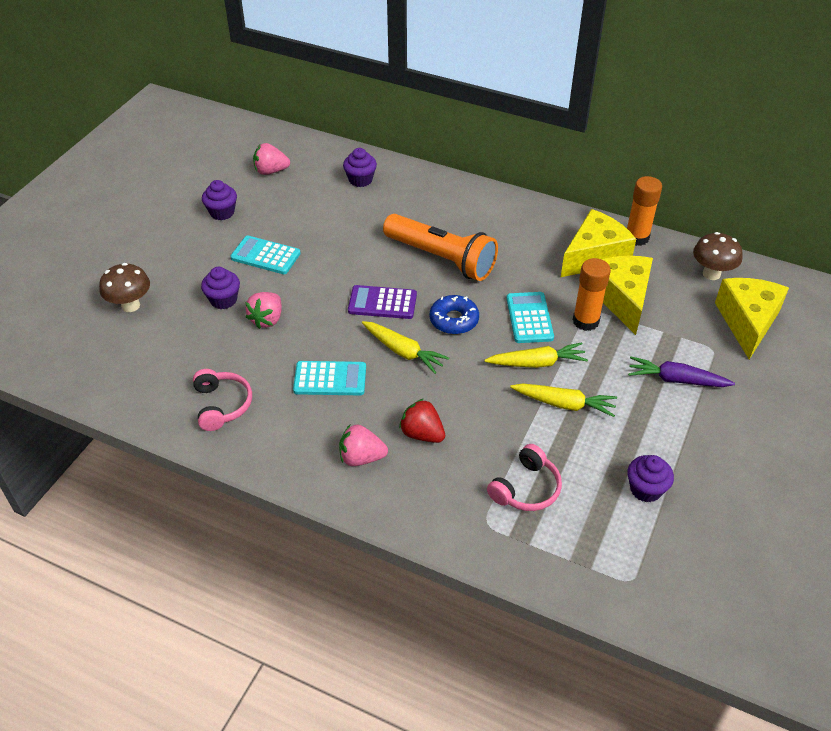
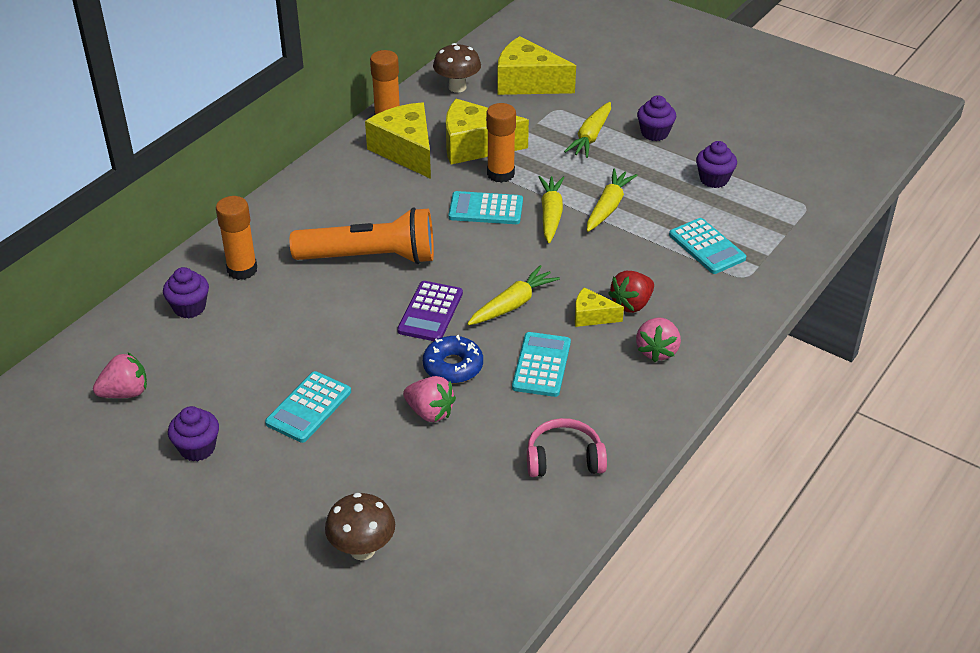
camera: 80 degrees left, 5 degrees down
(223, 300) = (381, 452): purple cupcake -> purple cupcake (654, 133)
(271, 171) = (125, 393): pink strawberry -> pink strawberry turned 120 degrees counterclockwise
(399, 406) = (592, 316): none -> yellow cheese
(408, 195) = (242, 270): none -> orange glue stick
(441, 258) = (370, 257): orange flashlight -> orange flashlight turned 45 degrees clockwise
(454, 320) = (474, 261): blue donut -> blue donut (453, 366)
(526, 488) = (707, 247): pink headphones -> turquoise calculator
(676, 380) = (591, 137): purple carrot -> yellow carrot

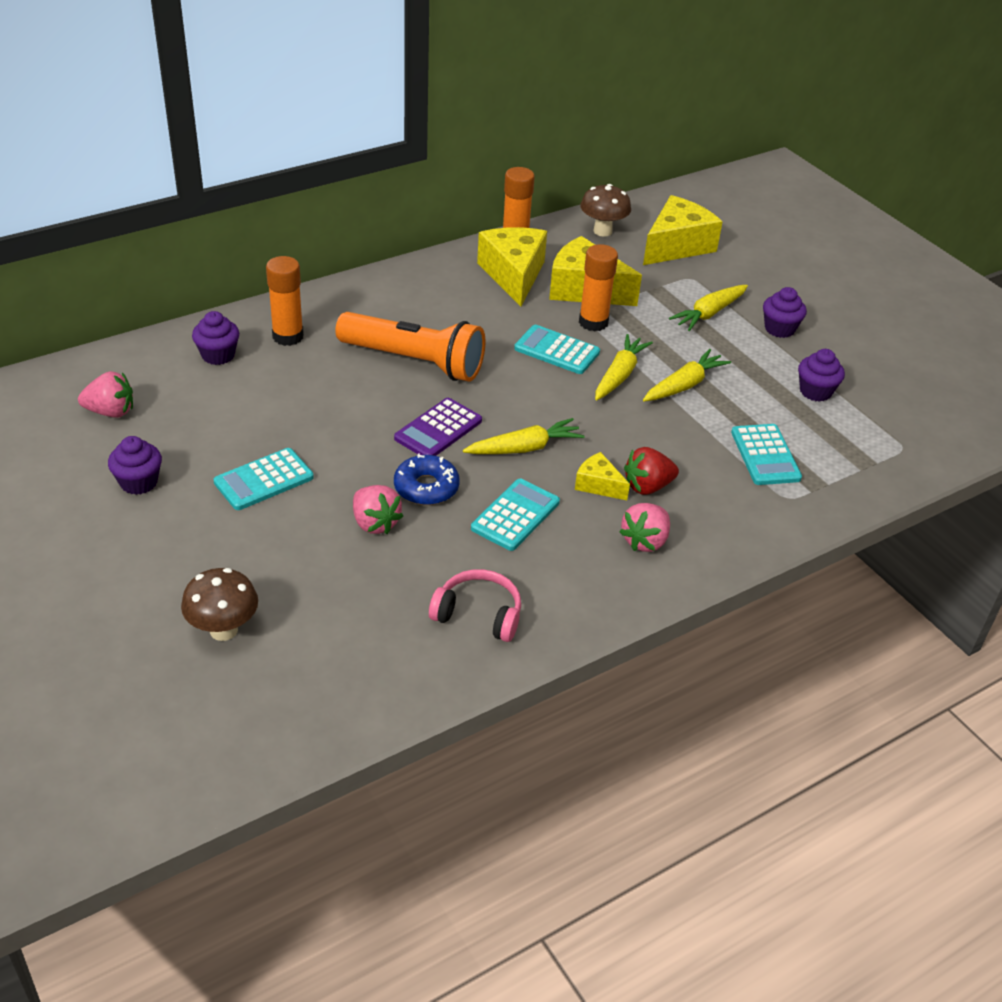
camera: 20 degrees right, 0 degrees up
(528, 83) = (676, 246): yellow cheese -> yellow cheese turned 90 degrees clockwise

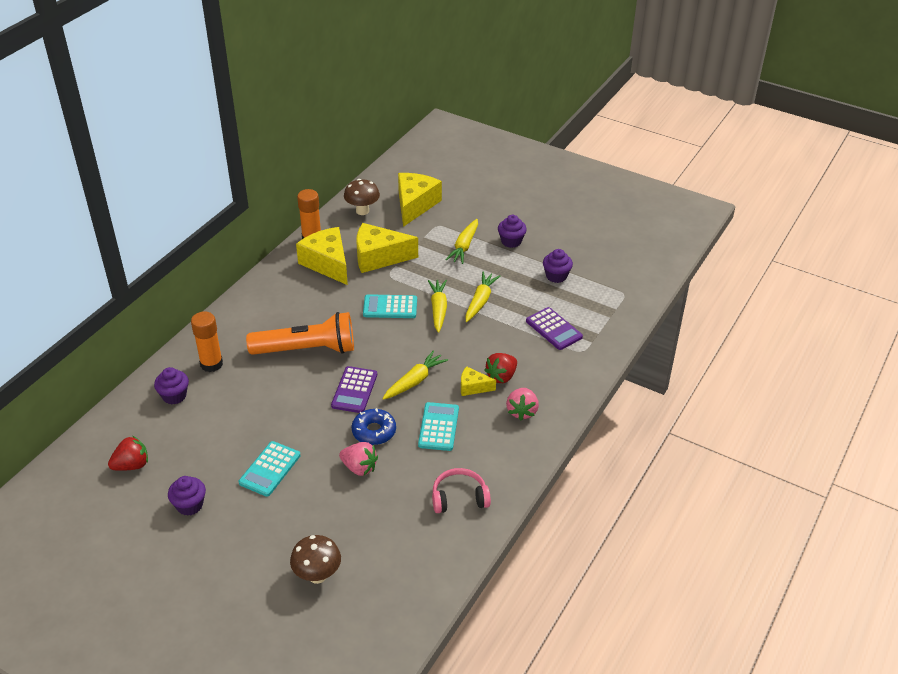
camera: 25 degrees left, 0 degrees up
(111, 412) = (132, 465): pink strawberry -> red strawberry
(593, 322) = (399, 279): orange glue stick -> none
(765, 455) = (554, 329): turquoise calculator -> purple calculator

